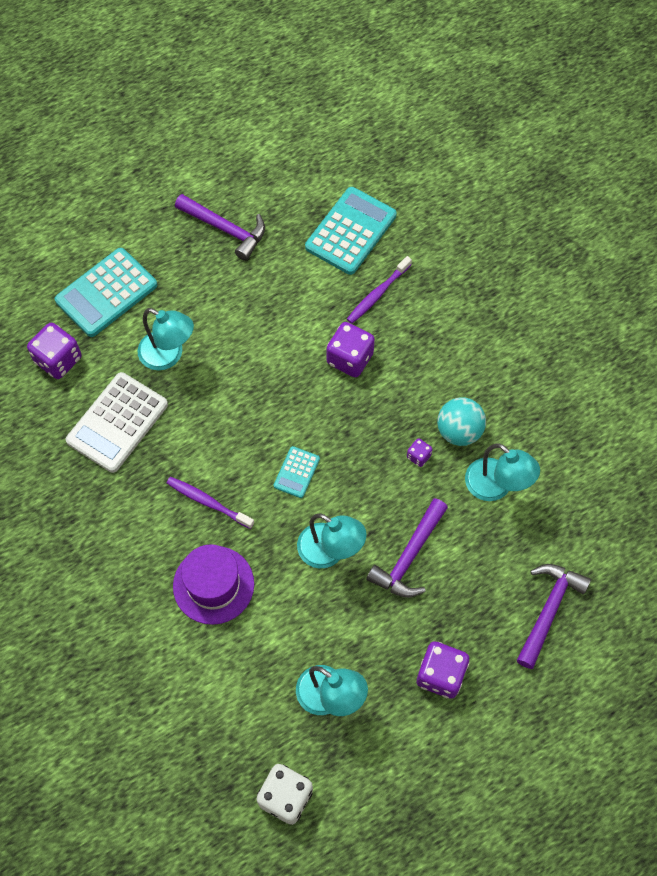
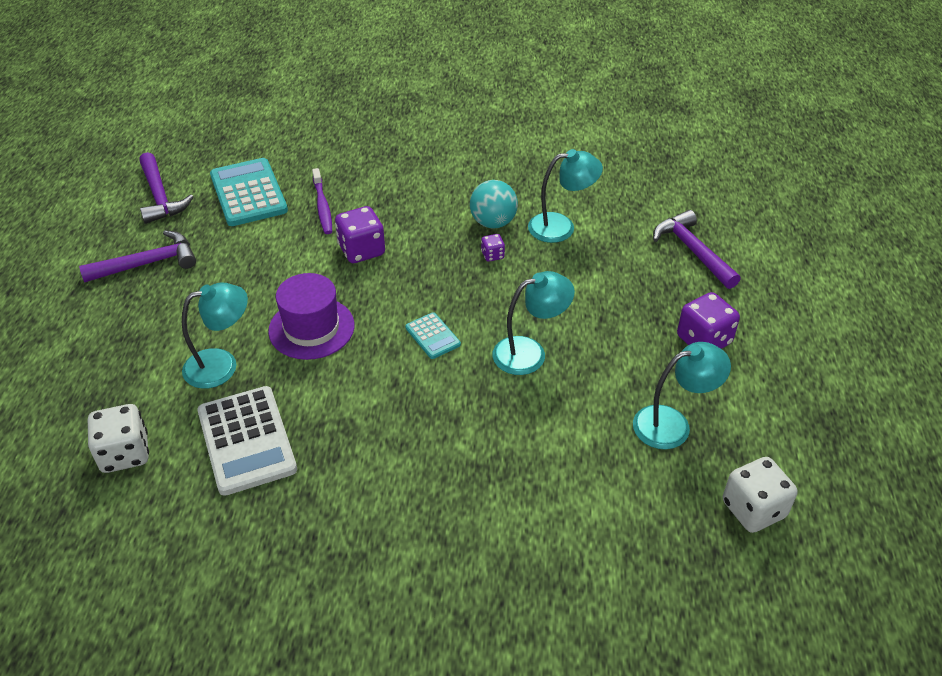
camera: 55 degrees left, 20 degrees down
(58, 360) = (125, 453): purple dice -> white dice
(106, 293) = (101, 377): turquoise calculator -> none
(208, 502) = (401, 413): purple toothbrush -> none
(213, 585) = (490, 453): purple hat -> purple hat (311, 328)
(409, 556) = (578, 305): purple hammer -> purple hammer (160, 196)

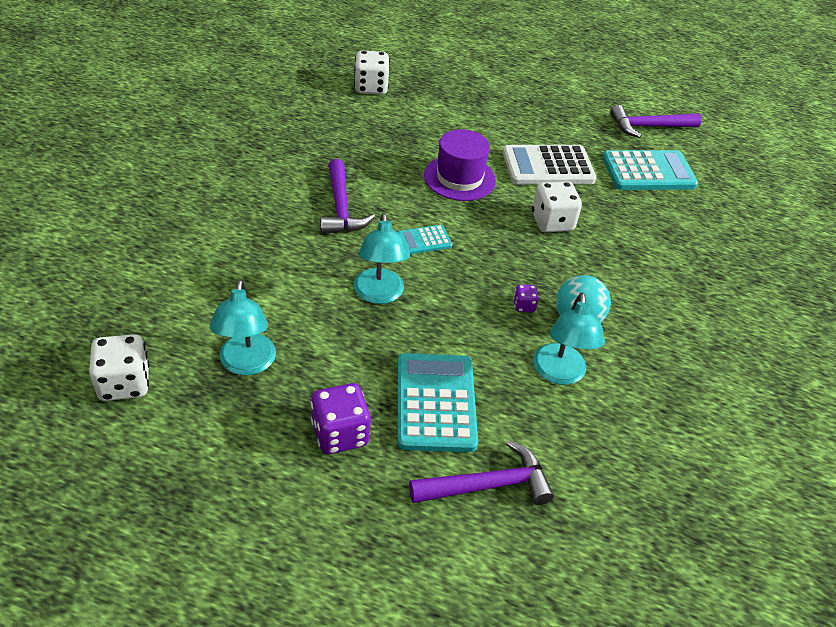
camera: 100 degrees right, 0 degrees up
(147, 263) = (562, 113): purple hammer -> purple hammer (341, 207)
(221, 365) = (435, 132): turquoise lamp -> none
(246, 440) = (357, 133): white calculator -> white calculator (548, 166)
(322, 206) = (622, 210): purple toothbrush -> none
(361, 250) = (552, 222): purple dice -> white dice
(635, 290) = (436, 403): none -> turquoise calculator

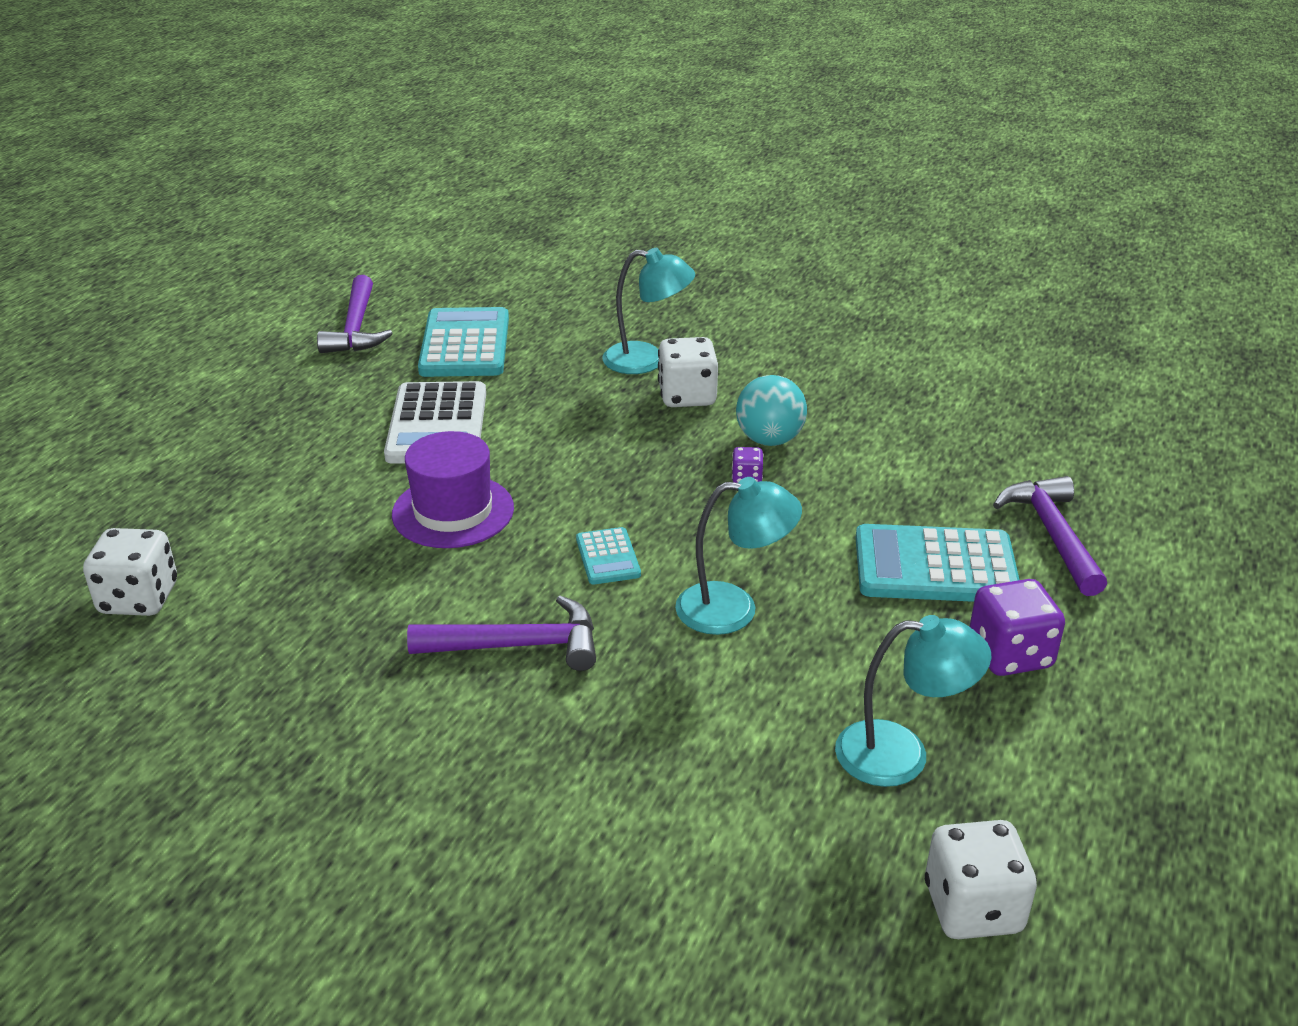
camera: 80 degrees left, 10 degrees down
(552, 222) = (571, 436): white dice -> white dice (687, 396)
(559, 374) = (865, 464): turquoise lamp -> turquoise lamp (647, 360)

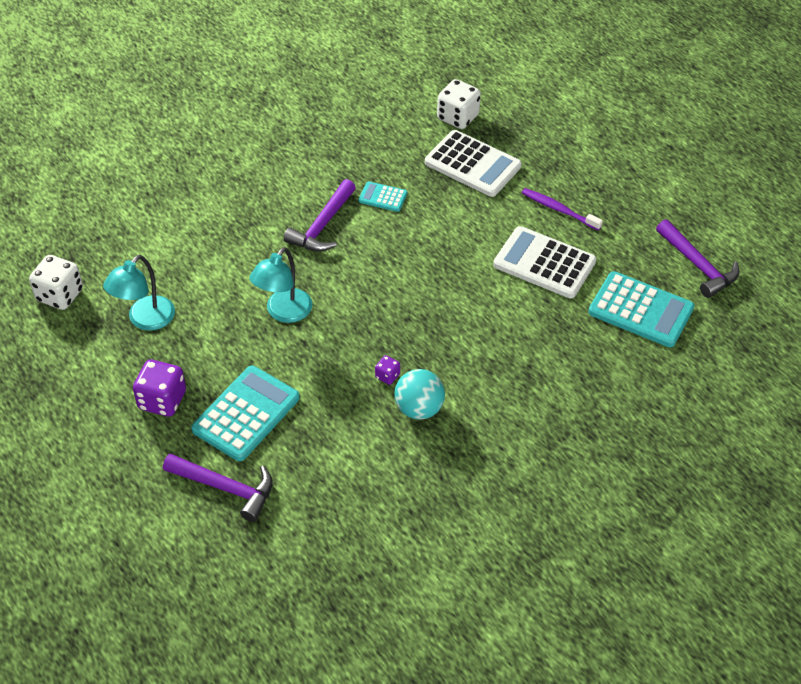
camera: 120 degrees right, 15 degrees up
(261, 544) = (472, 164): none -> white calculator
(319, 442) = (559, 209): none -> purple toothbrush
(356, 328) = (698, 265): purple hammer -> purple hammer turned 150 degrees counterclockwise
(453, 511) = (449, 240): purple hat -> none
(607, 557) = (362, 284): turquoise calculator -> turquoise calculator (383, 197)
(647, 360) = (559, 395): turquoise lamp -> none
(687, 396) = (498, 393): white dice -> none

